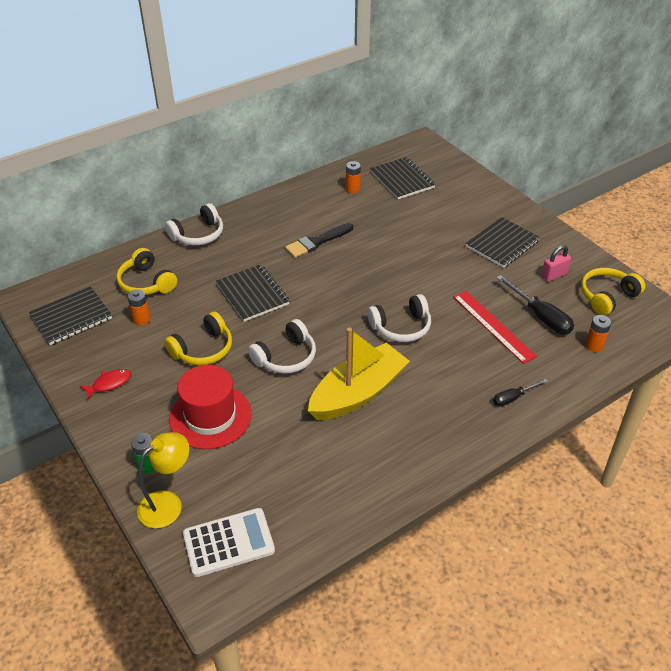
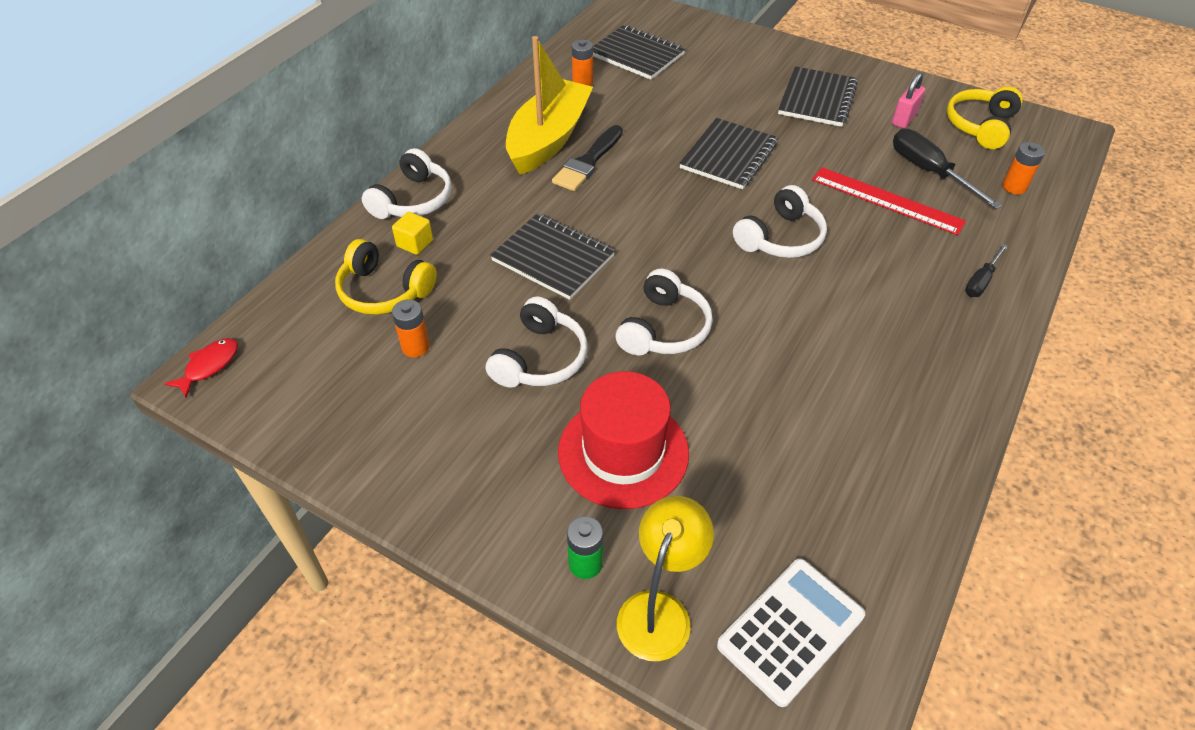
camera: 25 degrees left, 5 degrees up
(71, 317) = (299, 381): black notebook -> black notebook (728, 156)
(109, 383) = (434, 461): red fish -> red fish (209, 366)
(181, 260) = (415, 243): none -> yellow cube
(203, 349) = (540, 358): yellow headphones -> white headphones
(358, 393) = (795, 343): yellow boat -> yellow boat (548, 139)
(540, 316) = (929, 172): black screwdriver -> black screwdriver turned 150 degrees counterclockwise

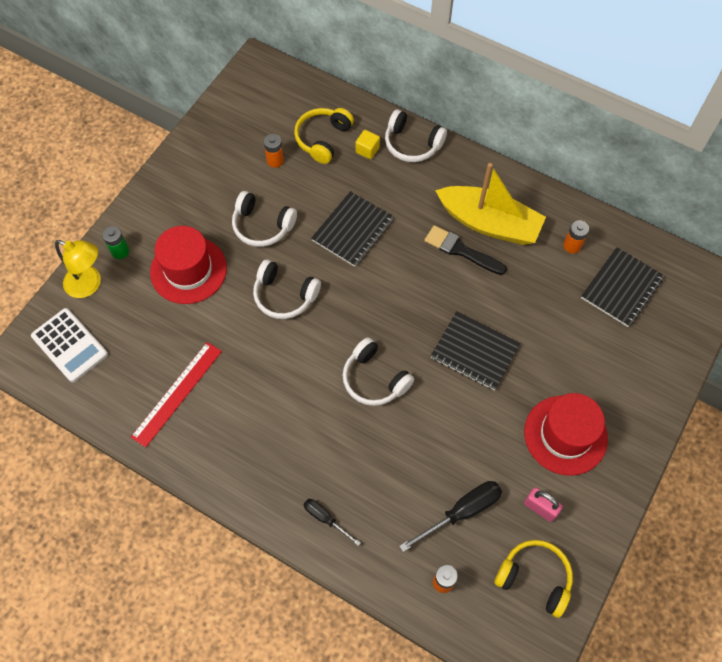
camera: 90 degrees right, 15 degrees up
(209, 366) = (265, 66): red fish -> none
(817, 99) = (565, 435): black notebook -> red hat
(886, 200) = (421, 467): red ruler -> red ruler (177, 393)

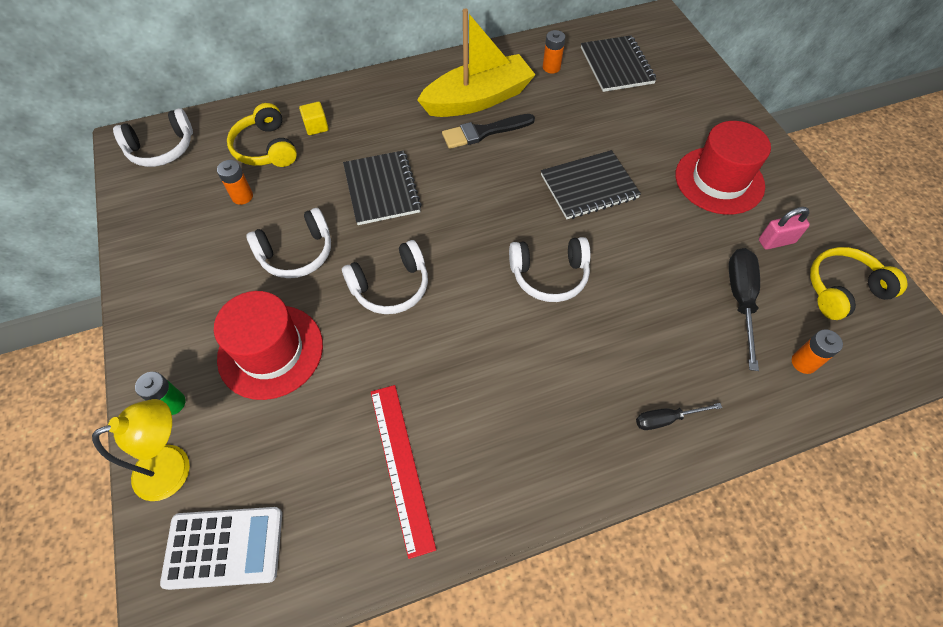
camera: 50 degrees left, 5 degrees down
(412, 144) = (348, 95): white headphones -> white headphones (162, 148)

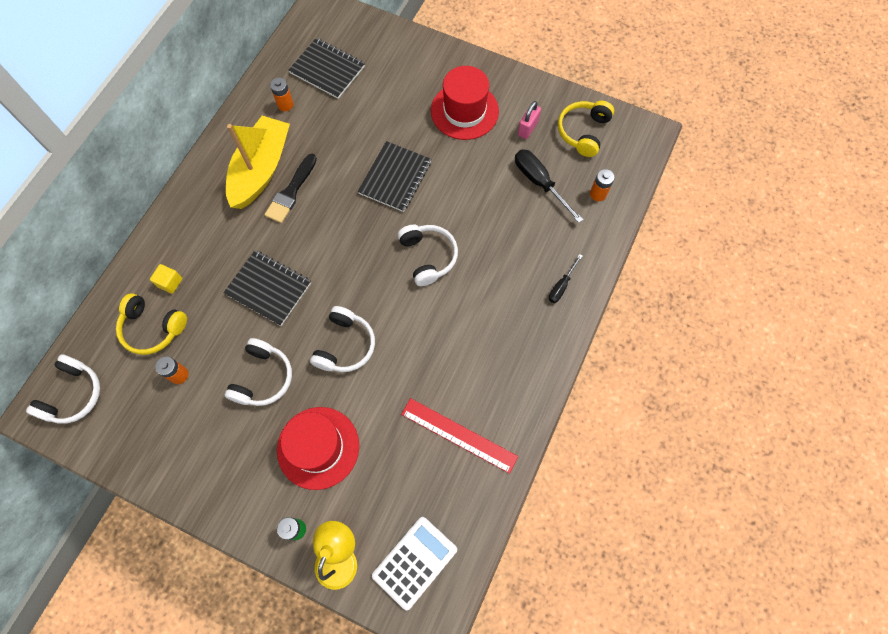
camera: 45 degrees left, 10 degrees up
(549, 275) = (428, 257): white headphones -> white headphones turned 60 degrees counterclockwise

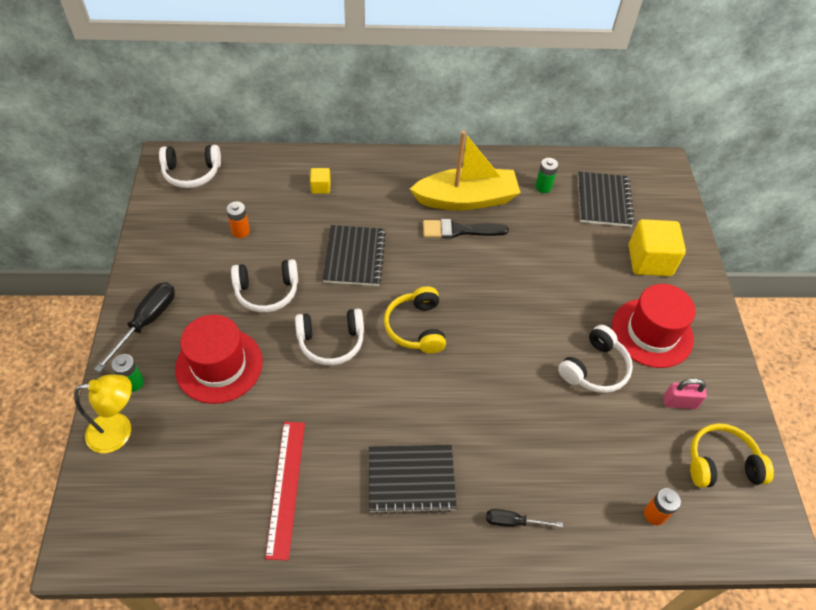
camera: 60 degrees right, 15 degrees down
(153, 328) = (274, 195): yellow headphones -> yellow headphones (416, 327)
(285, 105) = (543, 187): orange battery -> green battery
(395, 178) = (531, 305): black notebook -> black notebook (411, 479)
(402, 73) = (649, 260): none -> yellow cube
(415, 562) = (135, 503): white calculator -> none
(428, 257) = (465, 372): white headphones -> white headphones (594, 368)
(539, 183) = (622, 443): black screwdriver -> black screwdriver (146, 322)

